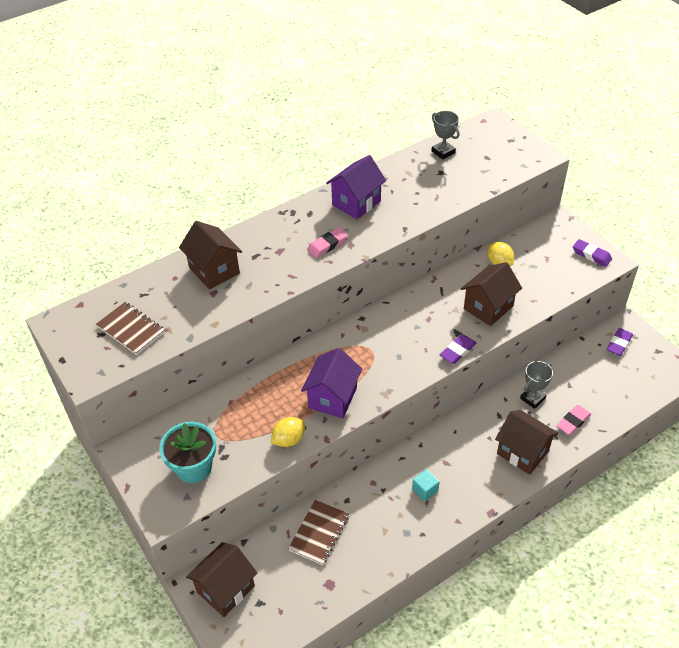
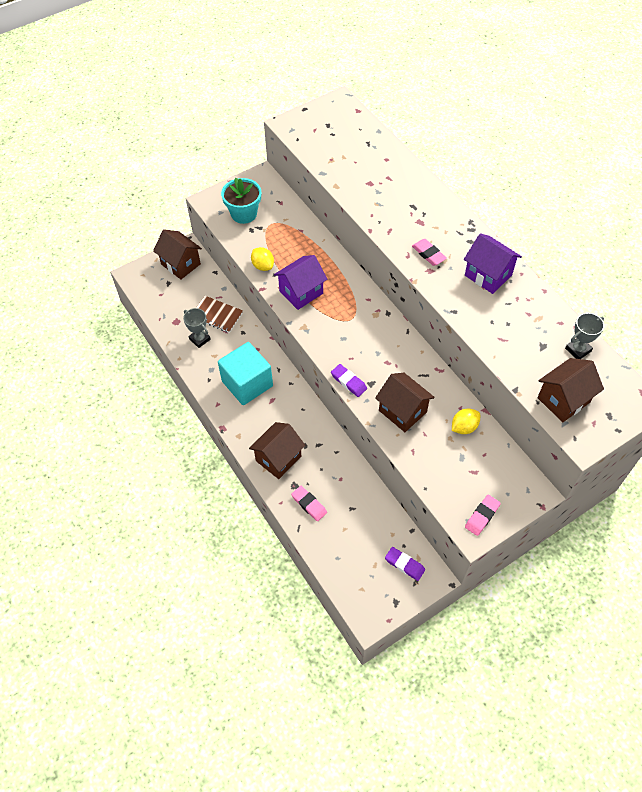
camera: 90 degrees right, 10 degrees up
(131, 329) = (332, 140): brown notebook -> none
(214, 270) = (395, 182): brown house -> brown house (563, 400)
(332, 398) = (301, 292): purple house -> purple house turned 60 degrees counterclockwise
(425, 490) = (247, 383): turquoise cube -> turquoise cube, size x2.45
(532, 398) = (336, 474): grey trophy -> grey trophy (199, 339)
(591, 255) = (482, 516): purple eraser -> pink eraser

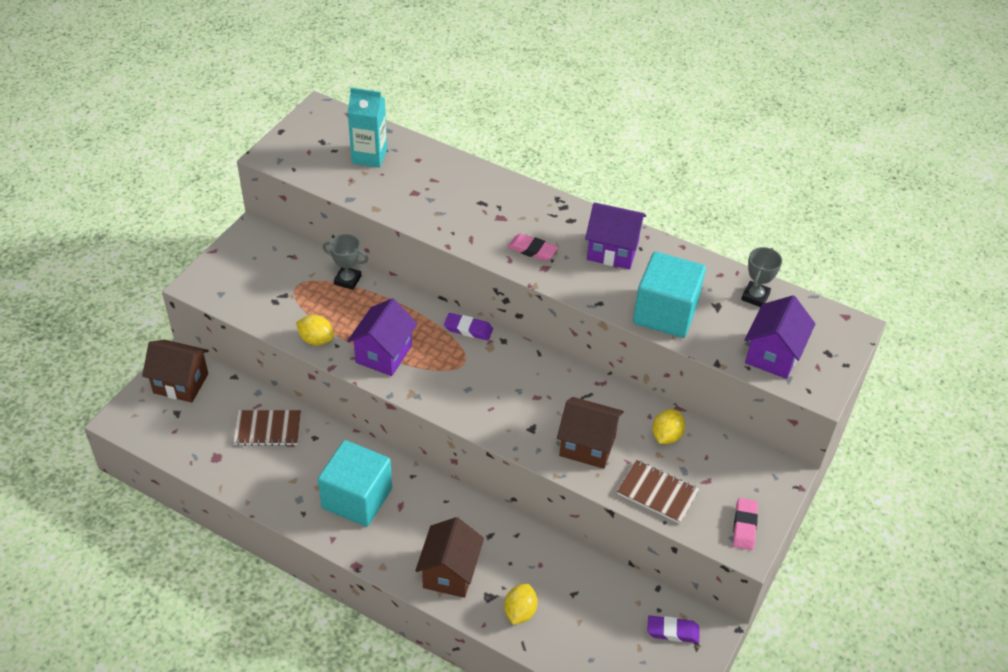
camera: 30 degrees left, 10 degrees down
(199, 339) = (261, 467): grey trophy -> grey trophy (347, 280)
(244, 214) = (253, 285): turquoise flower pot -> none
(309, 504) = (520, 611): pink eraser -> yellow lemon
(348, 382) = (504, 437): purple eraser -> purple eraser (468, 329)
(354, 146) = (369, 156): none -> turquoise carton
(432, 465) = (657, 493): none -> brown notebook
(499, 337) = (665, 313): none -> turquoise cube
(563, 400) = (773, 355): brown house -> purple house

